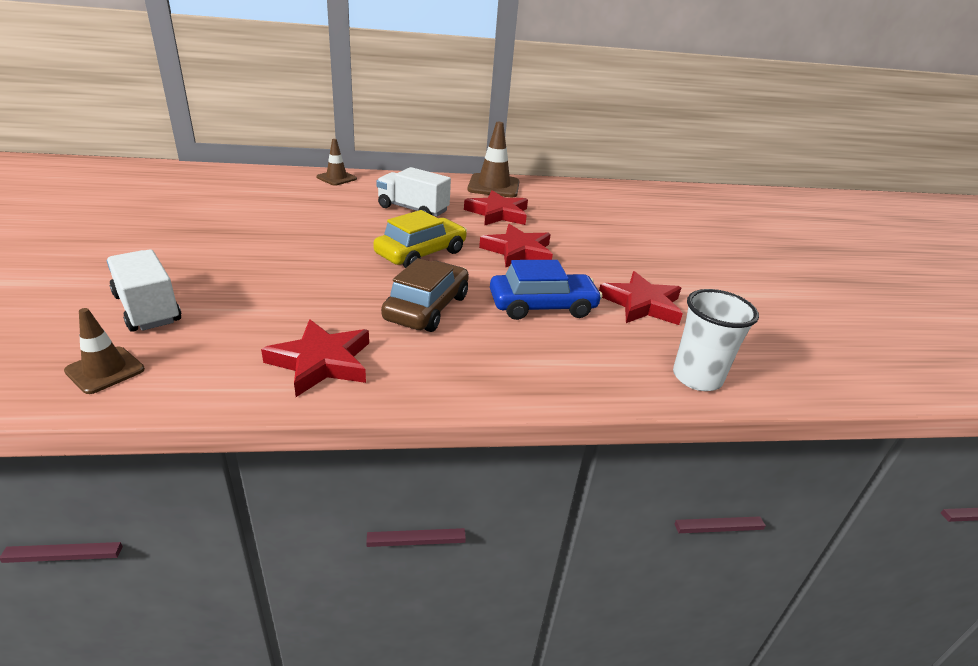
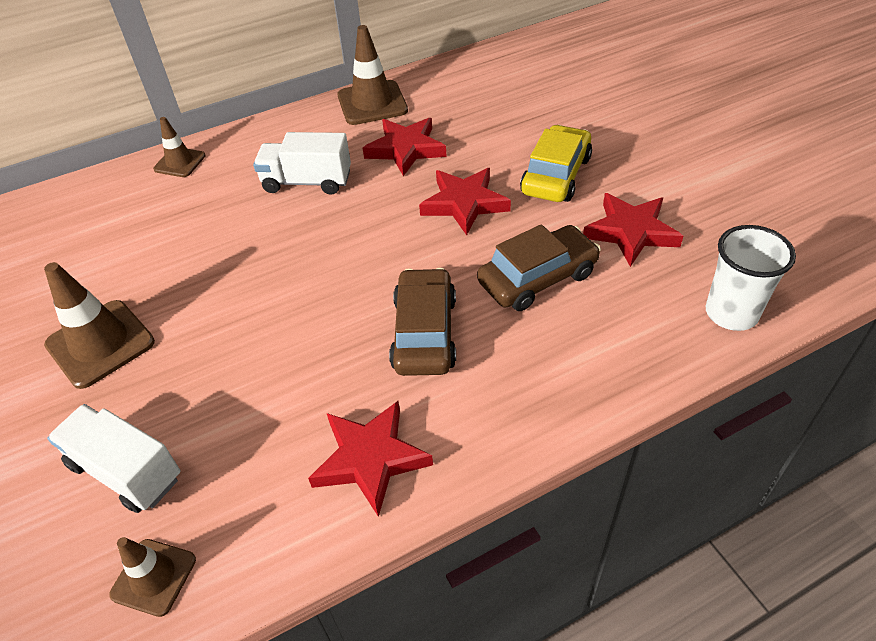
camera: 15 degrees left, 15 degrees up
(199, 243) = (100, 343): none -> brown traffic cone
(421, 253) = (364, 251): yellow car -> yellow car (555, 175)
(542, 306) = (537, 278): blue car -> brown car

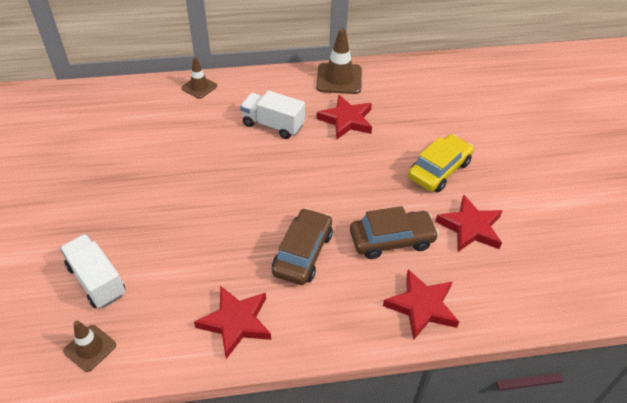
camera: 15 degrees right, 0 degrees up
(100, 343) = (110, 196): brown traffic cone -> none
(464, 204) = (367, 172): red star -> red star (421, 306)
(731, 313) = (510, 307): white cup -> none

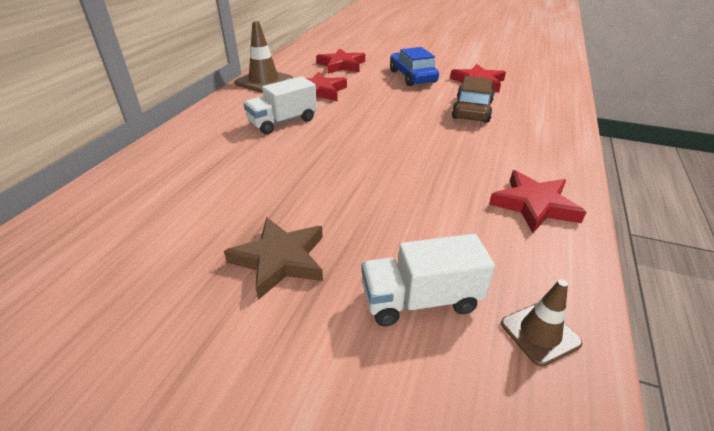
camera: 60 degrees left, 10 degrees down
(105, 201) = (280, 260): none -> brown star
(199, 87) = (167, 145): brown traffic cone -> none
(302, 253) = (463, 149): brown car -> none
(421, 306) = (546, 117): red star -> red star (341, 65)
(439, 170) = (412, 77): yellow car -> blue car

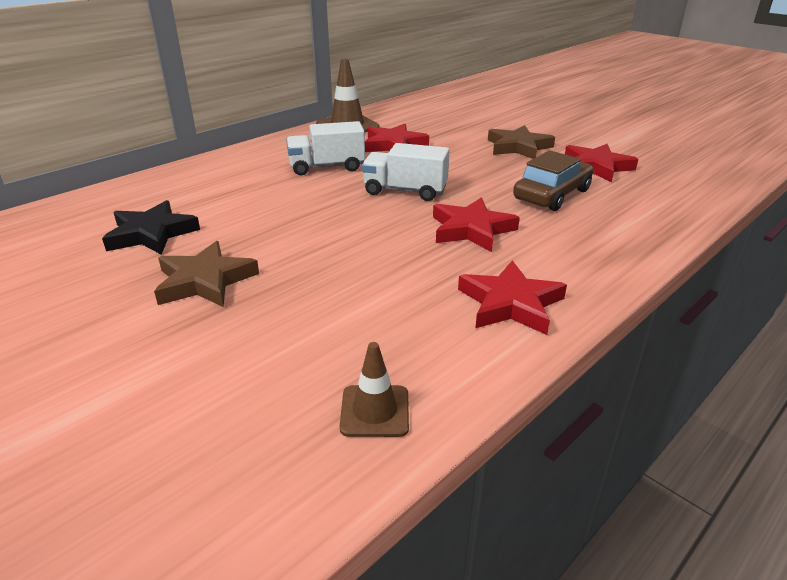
camera: 25 degrees right, 5 degrees down
(178, 226) = (151, 233): none -> black star
(341, 65) = (447, 122): red star -> red star (471, 229)
(412, 77) = (518, 147): blue car -> brown star
(420, 300) = (292, 348): white truck -> white truck (405, 191)

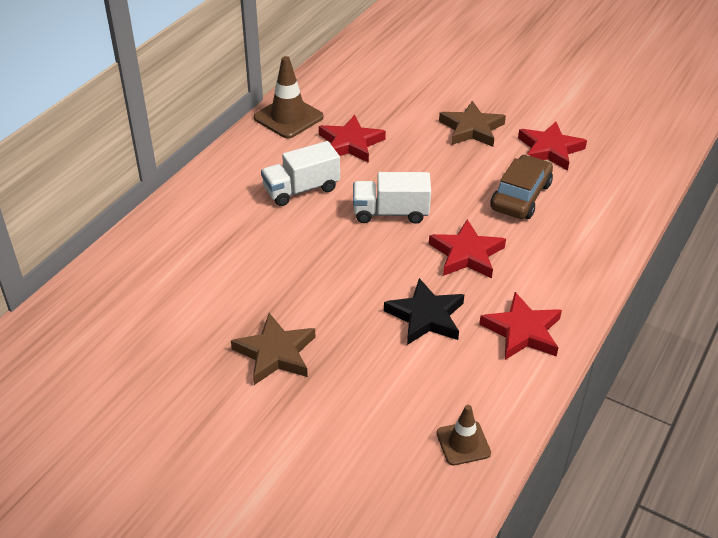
camera: 15 degrees left, 10 degrees up
(151, 233) = (192, 308): black star -> black star (426, 316)

